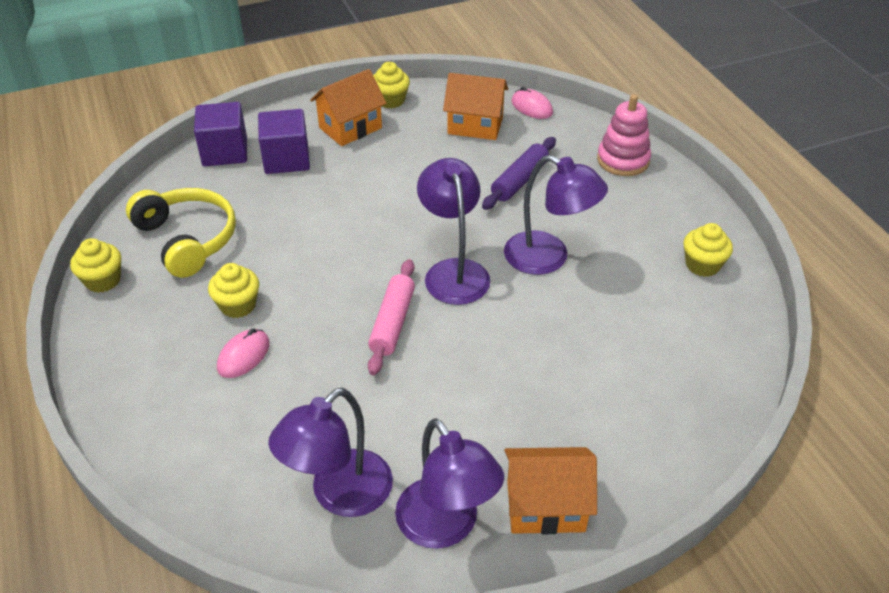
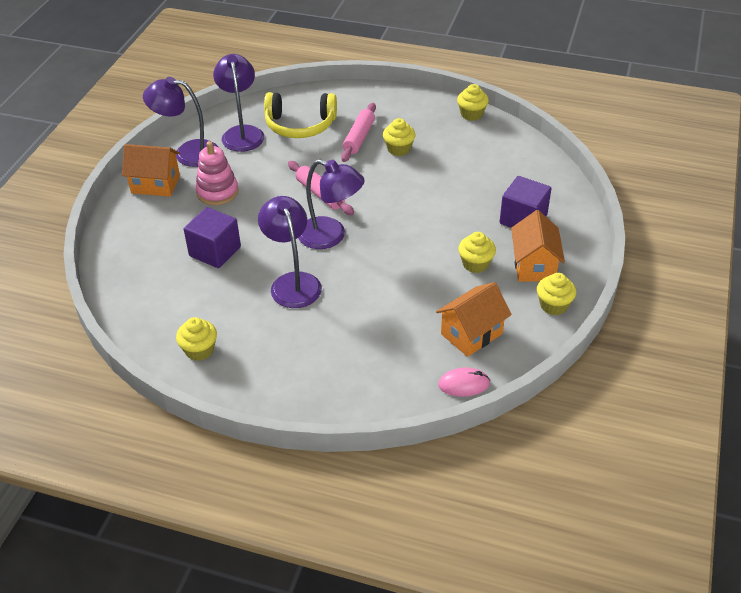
camera: 130 degrees right, 0 degrees up
(187, 239) = (477, 151): yellow headphones -> yellow headphones (300, 125)
(225, 152) = (560, 196): purple cube -> purple cube (215, 251)
(243, 356) = (359, 138): pink mouse -> pink rolling pin
(385, 159) = (475, 264): none -> yellow cupcake
(519, 181) = (380, 317): purple rolling pin -> none
(545, 506) = (155, 184): orange house -> orange house turned 60 degrees clockwise
(548, 258) = (292, 282): purple lamp -> purple lamp turned 90 degrees clockwise
(623, 160) = (340, 391): pink stacking toy -> pink stacking toy (217, 192)

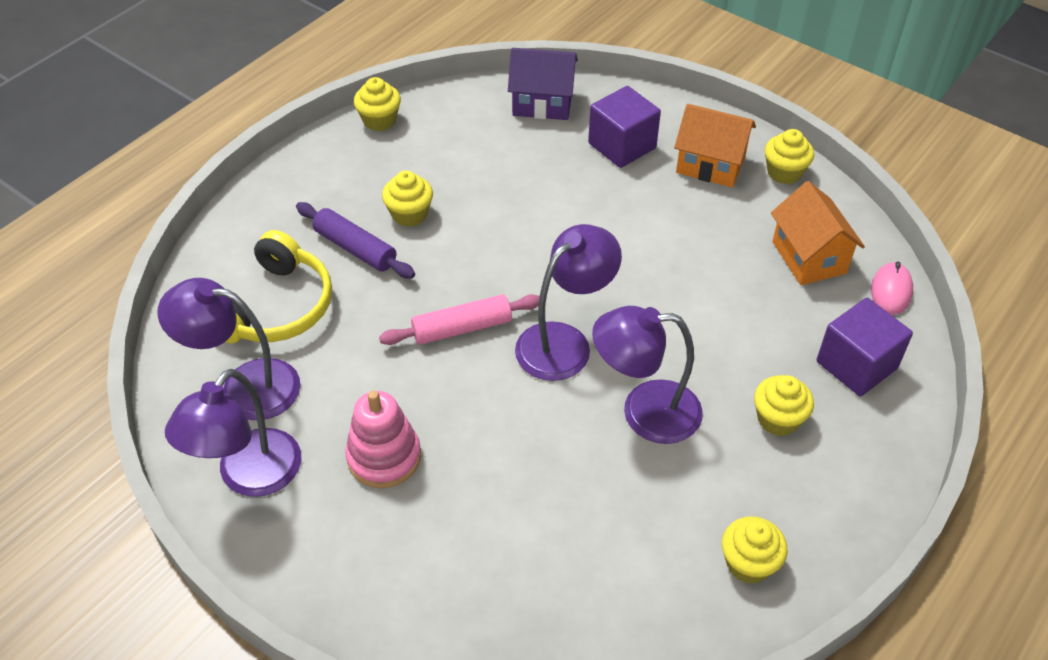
camera: 70 degrees left, 5 degrees up
(155, 184) = (310, 544): orange house -> none
(215, 251) = (532, 493): purple cube -> purple cube (856, 365)
(359, 138) = (355, 248): pink rolling pin -> purple rolling pin
(475, 264) = (686, 214): yellow cupcake -> yellow cupcake (778, 419)
(539, 174) = (542, 103): none -> purple house

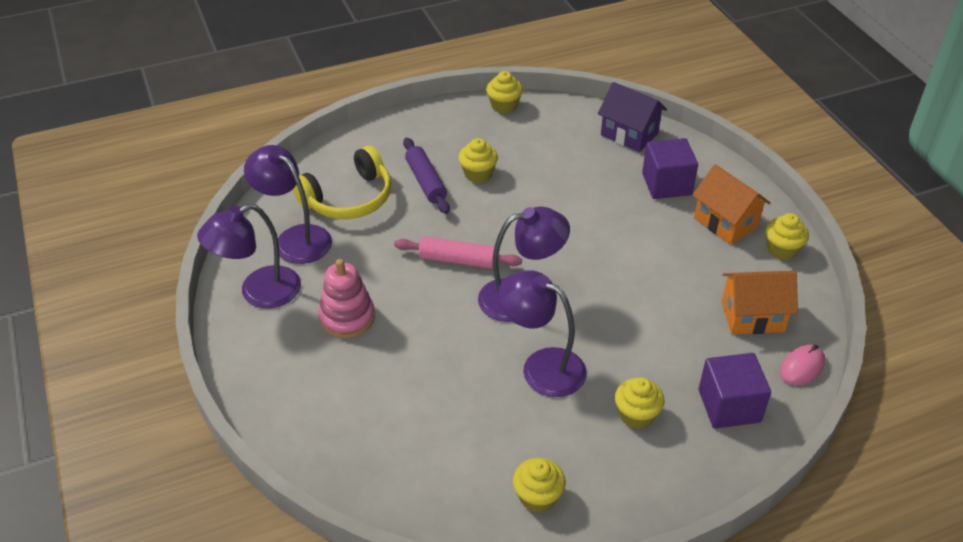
camera: 30 degrees right, 5 degrees down
(809, 257) = (752, 316): orange house -> orange house turned 75 degrees clockwise

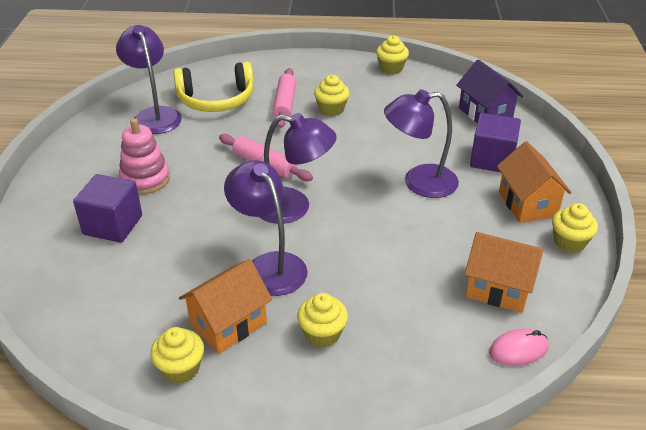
camera: 25 degrees right, 5 degrees down
(259, 292) = (97, 143): purple lamp -> purple lamp (419, 182)
(425, 182) = (285, 104): purple rolling pin -> pink rolling pin
(548, 438) = (228, 324): none -> orange house
(729, 406) = (417, 358): purple cube -> purple cube (113, 225)

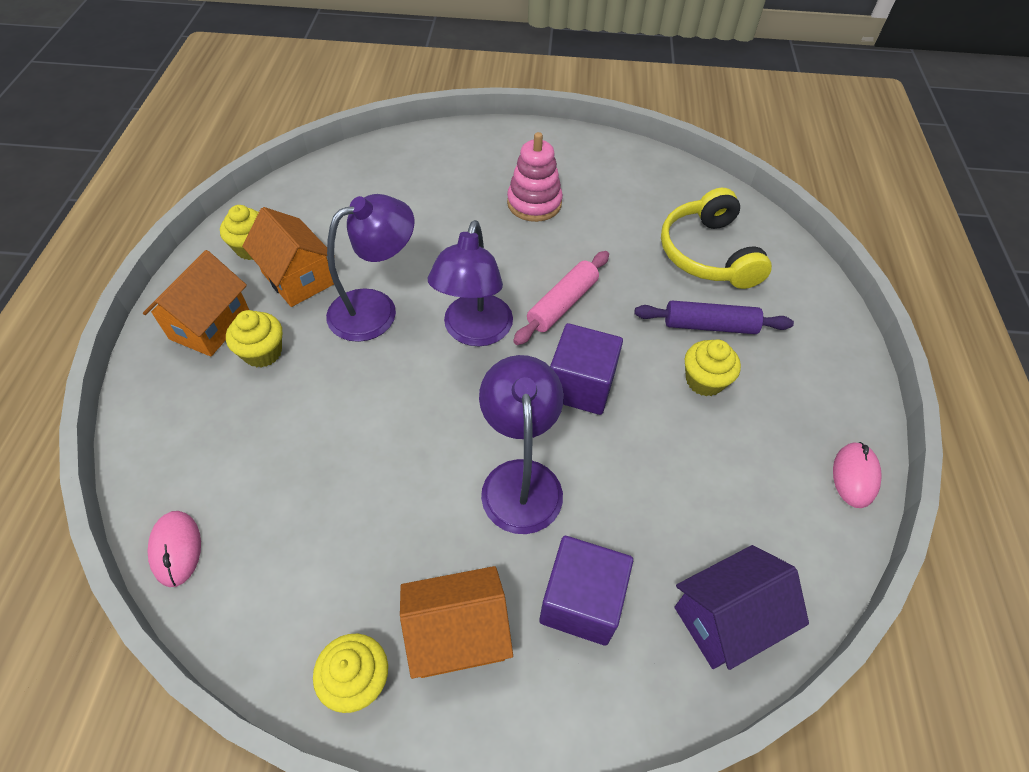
camera: 90 degrees right, 15 degrees up
(113, 225) = (459, 187): purple cube -> purple cube (581, 386)
(154, 115) = (663, 200): purple lamp -> none
(285, 104) = (709, 325): pink rolling pin -> purple rolling pin
(391, 68) = (854, 476): yellow cupcake -> pink mouse
(498, 289) = (283, 547): orange house -> orange house (210, 325)

